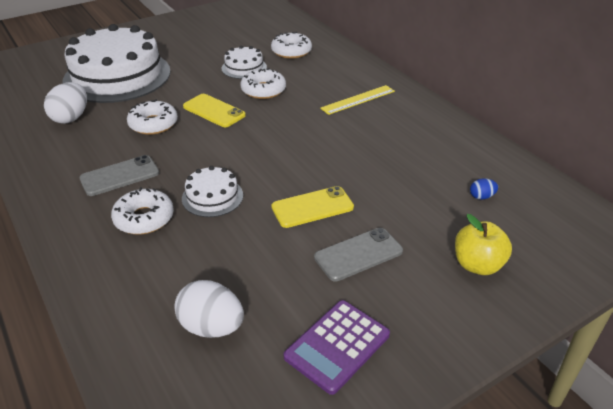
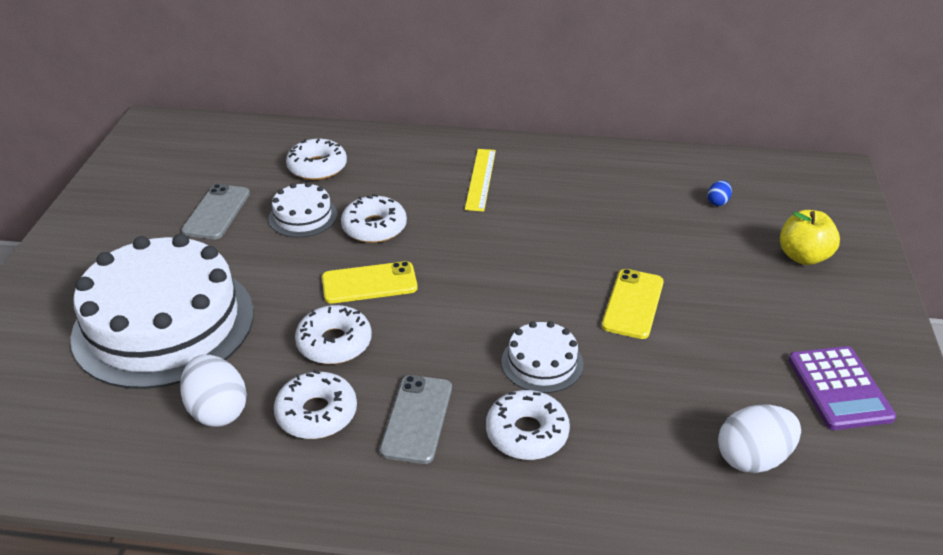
camera: 50 degrees left, 0 degrees up
(94, 145) = (316, 413): none -> white donut
(358, 254) = (731, 313): grey phone -> grey phone (217, 212)

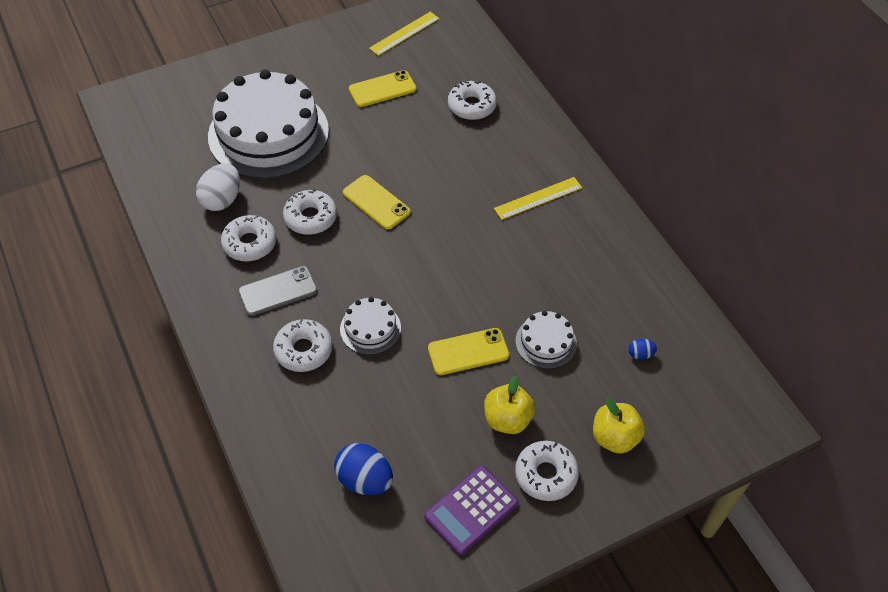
camera: 55 degrees right, 15 degrees up
(161, 166) = (404, 33): none -> yellow ruler
(217, 212) = (382, 89): grey phone -> yellow phone
(303, 216) = (413, 131): white cake -> white cake (546, 342)
(374, 227) = (433, 173): white donut -> white donut (546, 474)
(738, 314) = (507, 419): none -> yellow apple
(753, 458) = (364, 480): white egg -> blue egg

